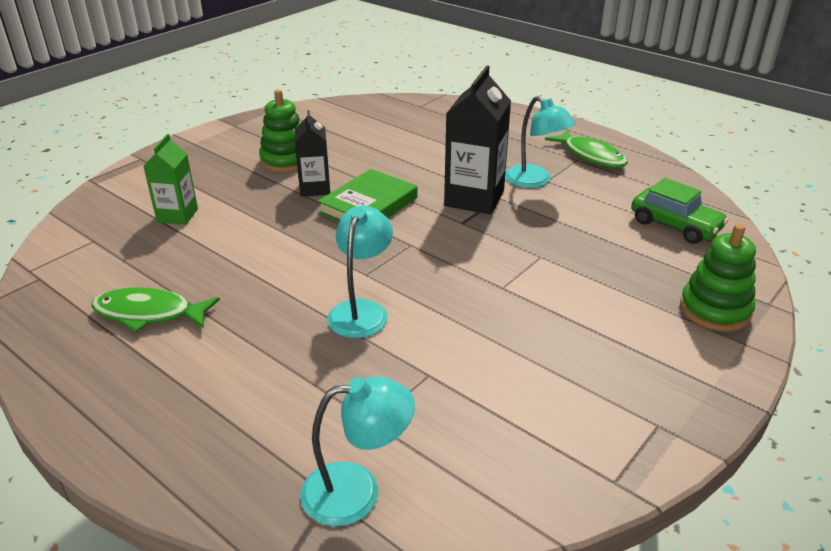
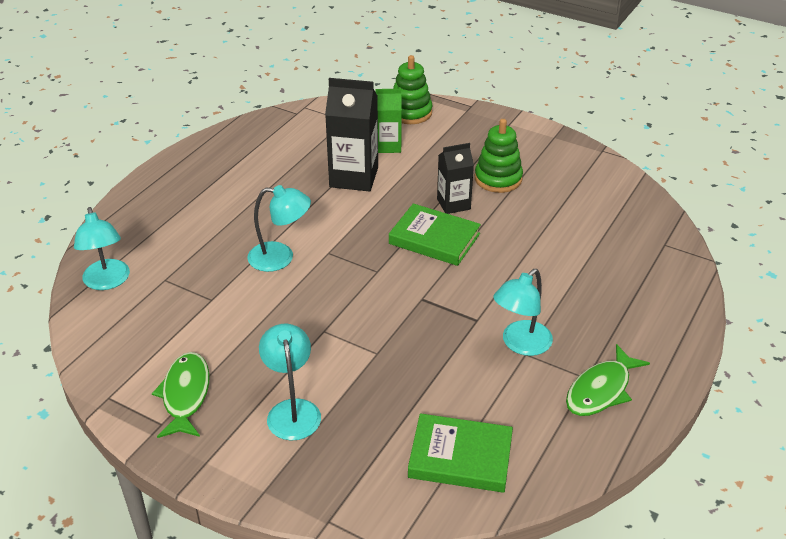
camera: 80 degrees right, 5 degrees up
(149, 313) = (265, 166): green fish -> green fish (185, 395)
(474, 198) = (468, 303): black carton -> black carton (354, 177)
(626, 317) = (292, 410): none -> turquoise lamp
(675, 225) = (460, 457): green car -> green book
(715, 310) = (311, 474): green stacking toy -> green stacking toy (410, 113)

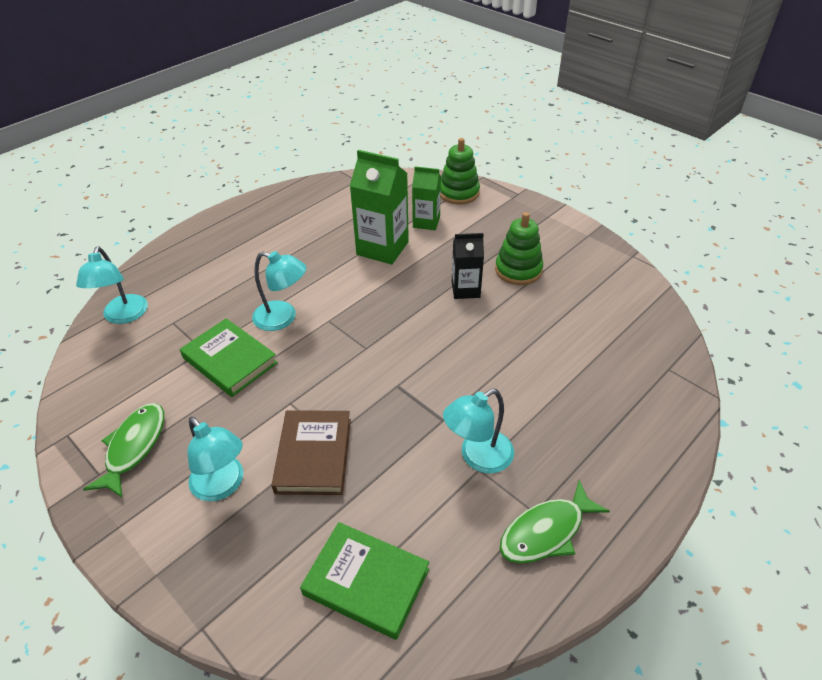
camera: 15 degrees right, 5 degrees up
(292, 410) = (223, 486): turquoise lamp -> turquoise lamp turned 135 degrees clockwise
(354, 177) = (382, 248): black carton -> green carton
(368, 370) = (314, 455): none -> brown book
(434, 239) = (433, 323): green book -> green book (230, 360)

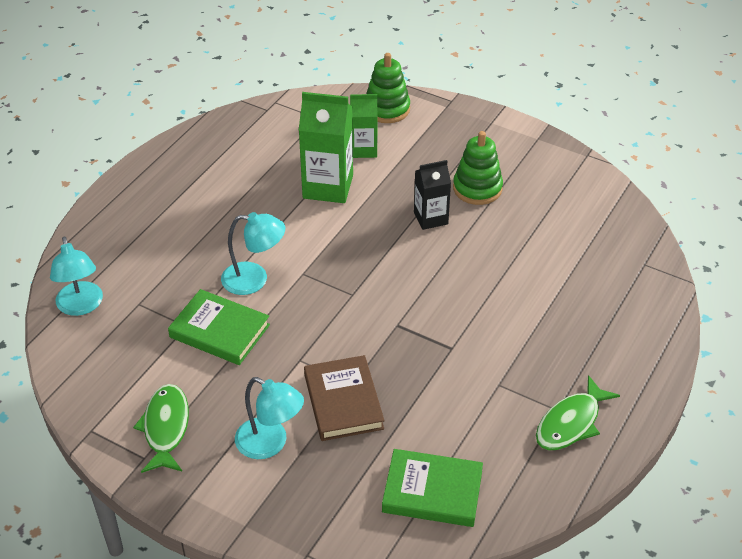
camera: 15 degrees left, 0 degrees up
(478, 457) = (494, 374): turquoise lamp -> none

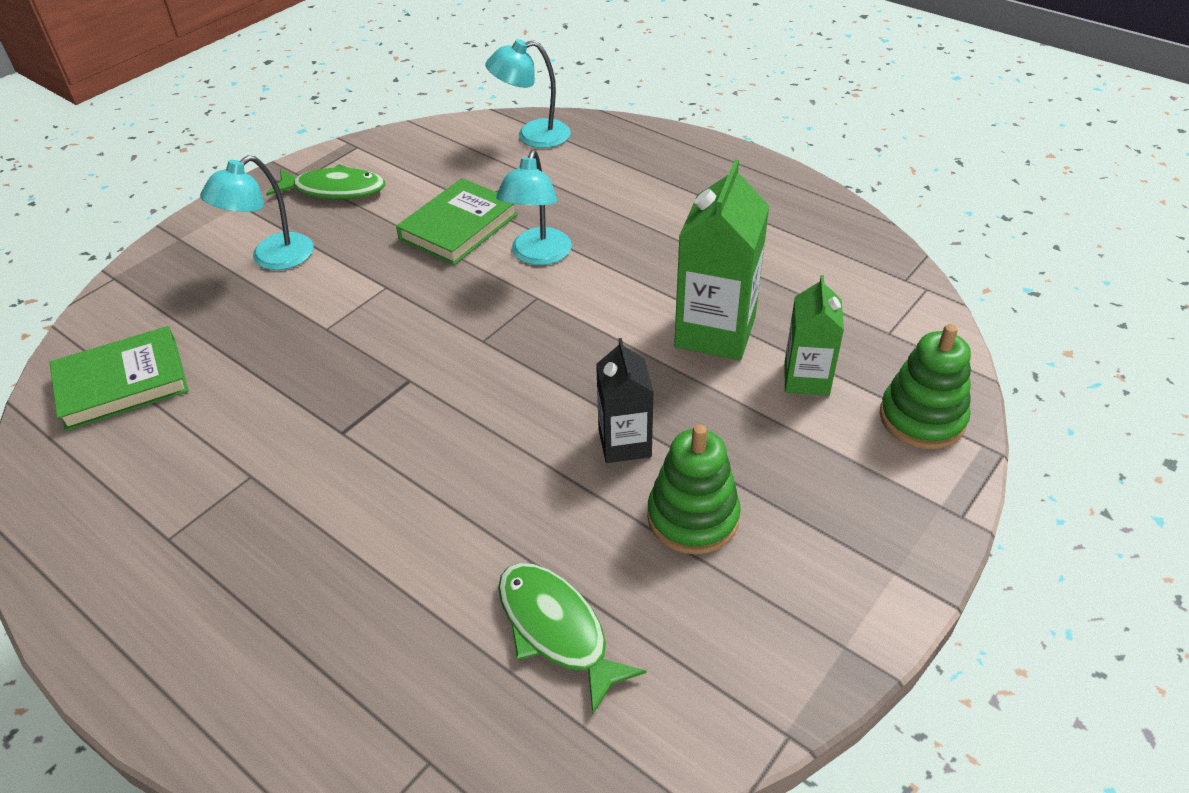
camera: 100 degrees right, 0 degrees up
(343, 401) = (301, 319): brown book -> none
(432, 491) = (122, 383): green book -> green book turned 45 degrees clockwise
(571, 423) = (135, 550): green fish -> green fish (556, 630)

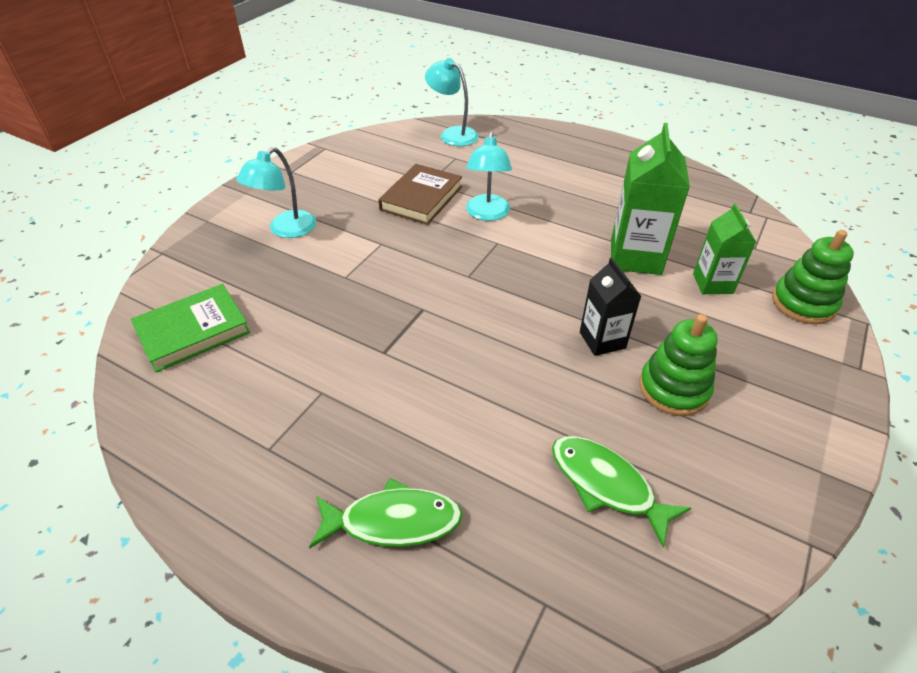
camera: 10 degrees left, 0 degrees up
(334, 190) = (318, 179): green fish -> green fish (393, 521)
(459, 227) = (421, 198): green book -> brown book
(532, 136) = (452, 134): turquoise lamp -> turquoise lamp turned 60 degrees clockwise

